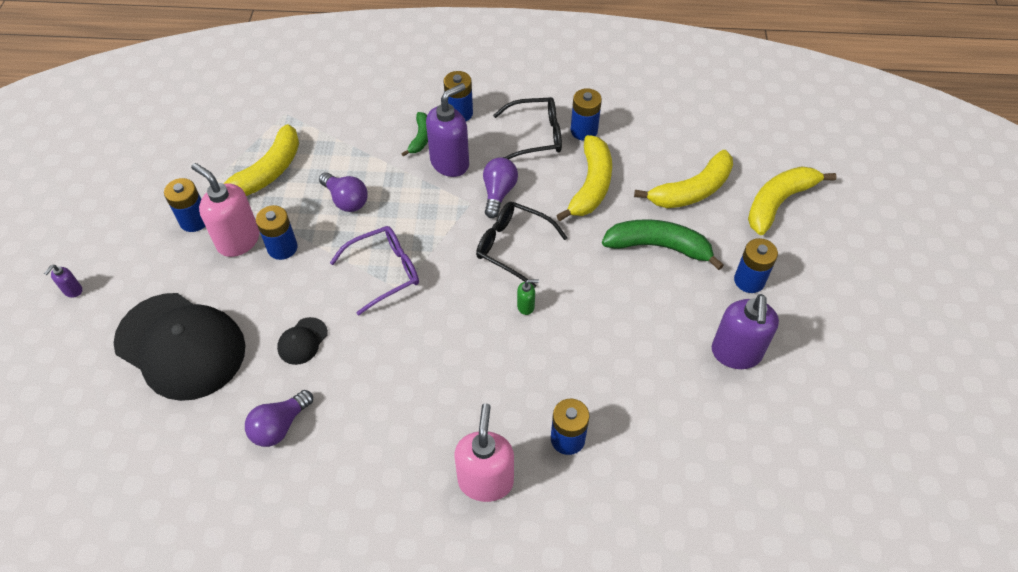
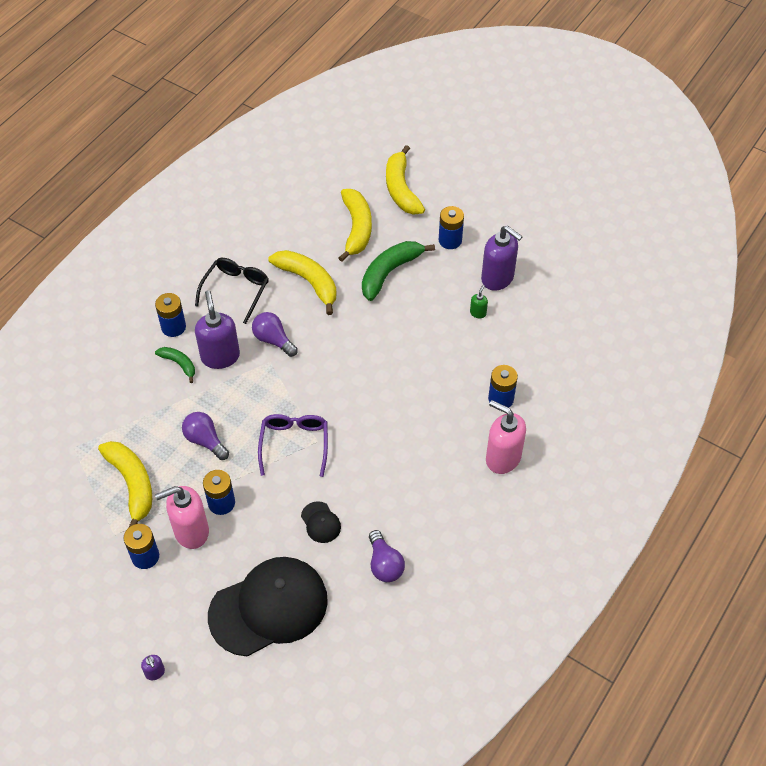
camera: 60 degrees left, 0 degrees up
(346, 200) = (205, 440): purple light bulb -> purple light bulb turned 120 degrees counterclockwise
(513, 246) = (329, 354): black glasses -> none
(526, 306) = (385, 372): green soap dispenser -> green soap dispenser (478, 313)
(584, 131) = (254, 259): blue battery -> none

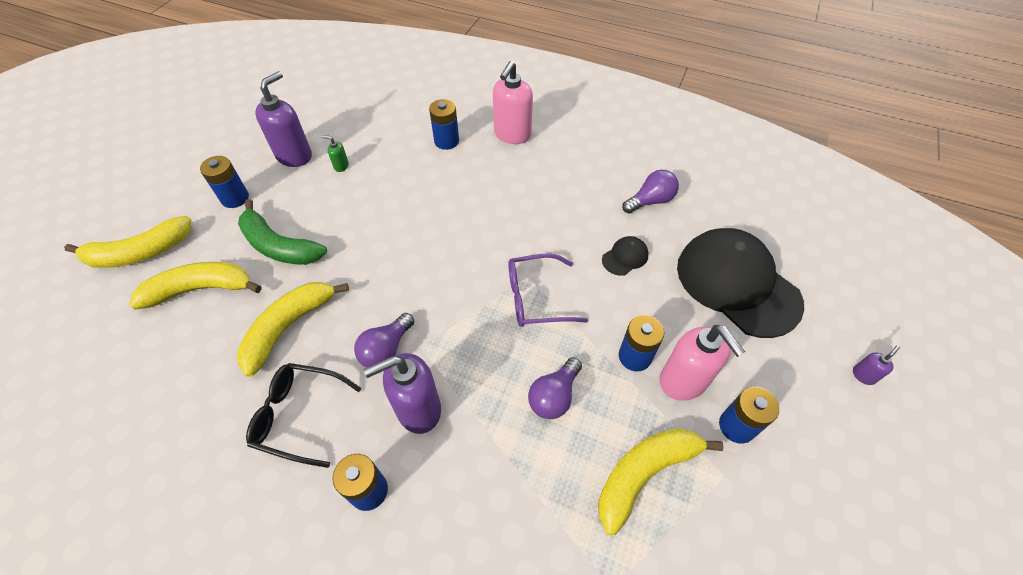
camera: 100 degrees left, 0 degrees up
(179, 364) = (436, 463): green banana -> none

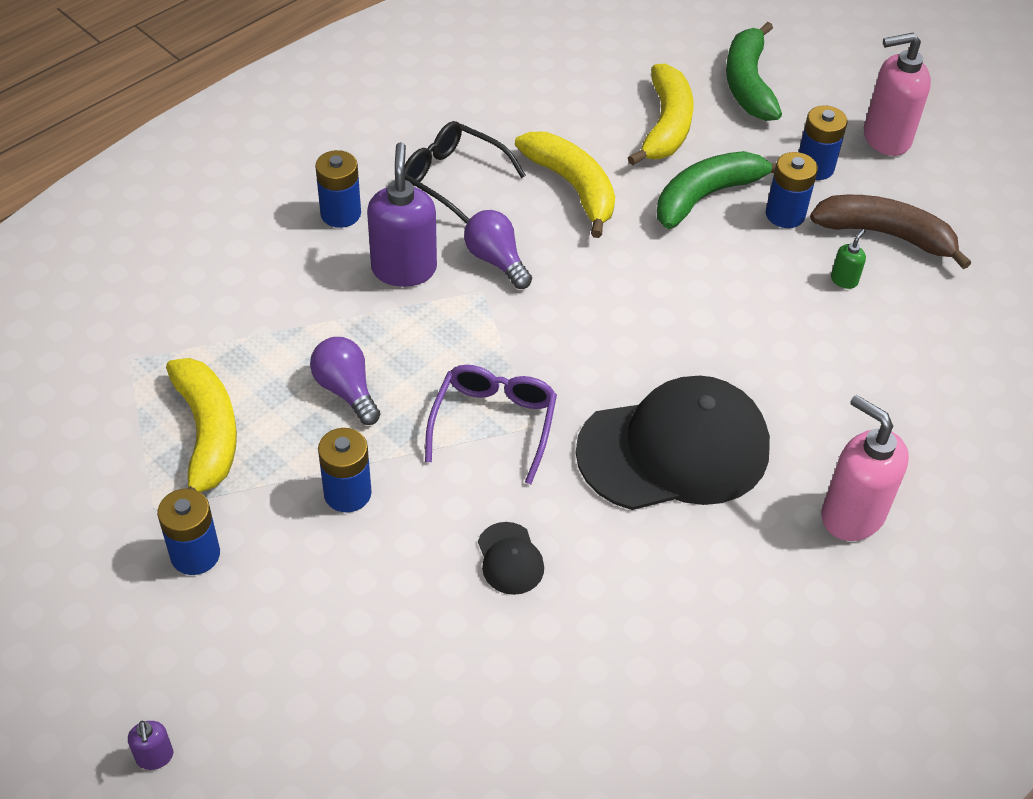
camera: 110 degrees right, 5 degrees down
(140, 252) = (748, 84): yellow banana -> green banana
(294, 156) = (885, 235): purple soap dispenser -> brown banana
(299, 416) = (453, 179): black glasses -> black glasses turned 90 degrees counterclockwise
(446, 141) = (863, 418): blue battery -> blue battery (785, 214)
(650, 201) = (608, 653): purple light bulb -> none
(683, 381) = (283, 529): pink soap dispenser -> pink soap dispenser (886, 138)
(737, 284) = (385, 685): black cap -> black cap (674, 450)

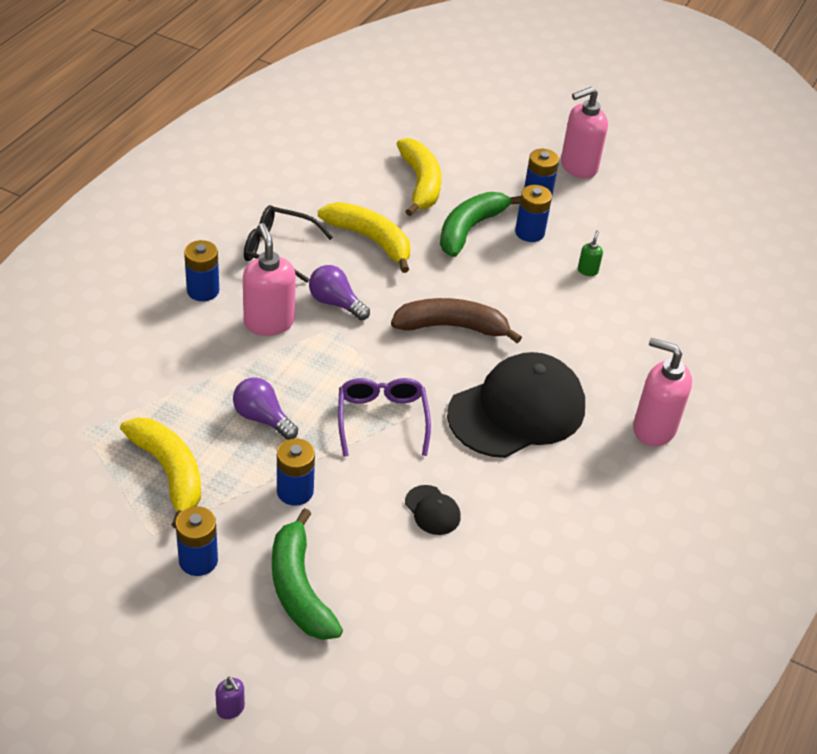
camera: 20 degrees left, 5 degrees down
(404, 269) = (269, 322): purple soap dispenser -> pink soap dispenser
(748, 84) = (467, 144): green banana -> green banana (299, 588)
(885, 235) = (603, 234): brown banana -> brown banana (451, 327)

